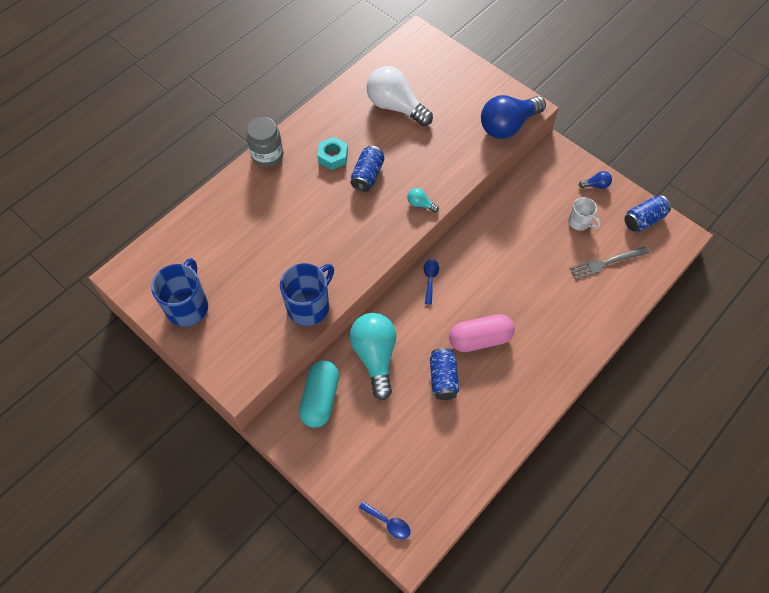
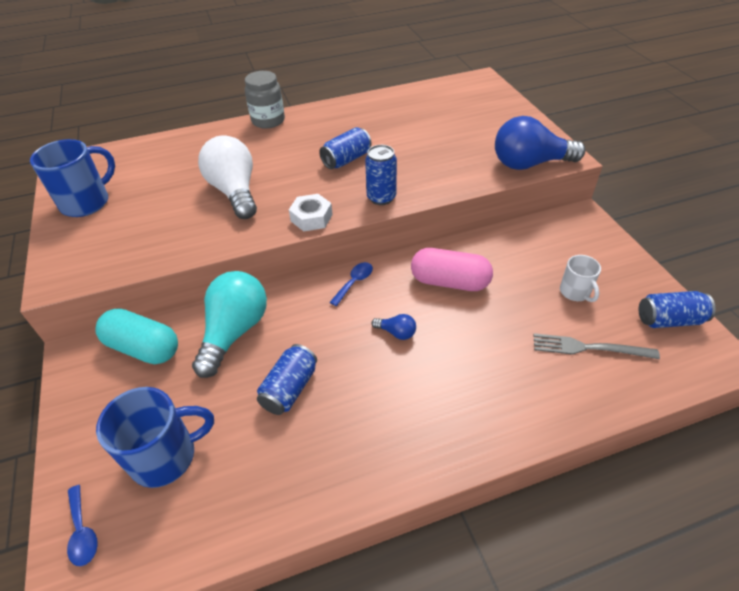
camera: 30 degrees right, 15 degrees down
(309, 306) = (190, 243): blue mug -> blue mug (166, 456)
(320, 398) = (143, 348): turquoise capsule -> turquoise capsule turned 75 degrees clockwise
(333, 156) = (326, 137): turquoise nut -> none
(382, 245) = (311, 218): none -> white nut
(396, 106) = (418, 119): white light bulb -> white light bulb (235, 192)
(420, 204) = (381, 198): turquoise light bulb -> blue can
(480, 339) = (366, 365): pink capsule -> pink capsule (449, 282)
(596, 185) = (618, 263): blue light bulb -> blue light bulb (396, 332)

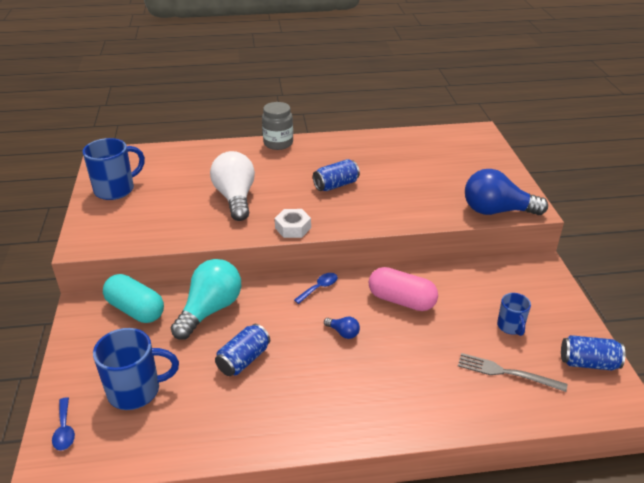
camera: 10 degrees right, 10 degrees down
(381, 198) = (356, 220): blue can -> none
(575, 292) = (510, 327): white mug -> blue mug

